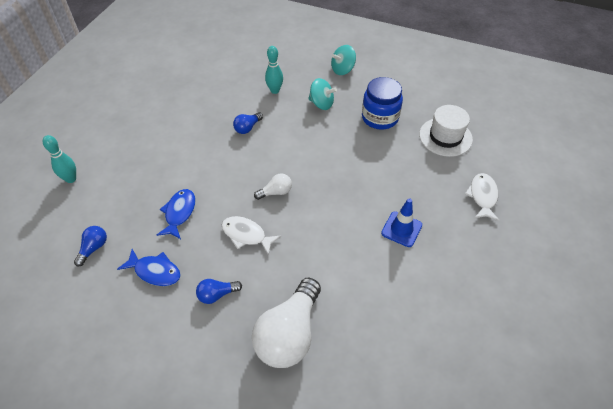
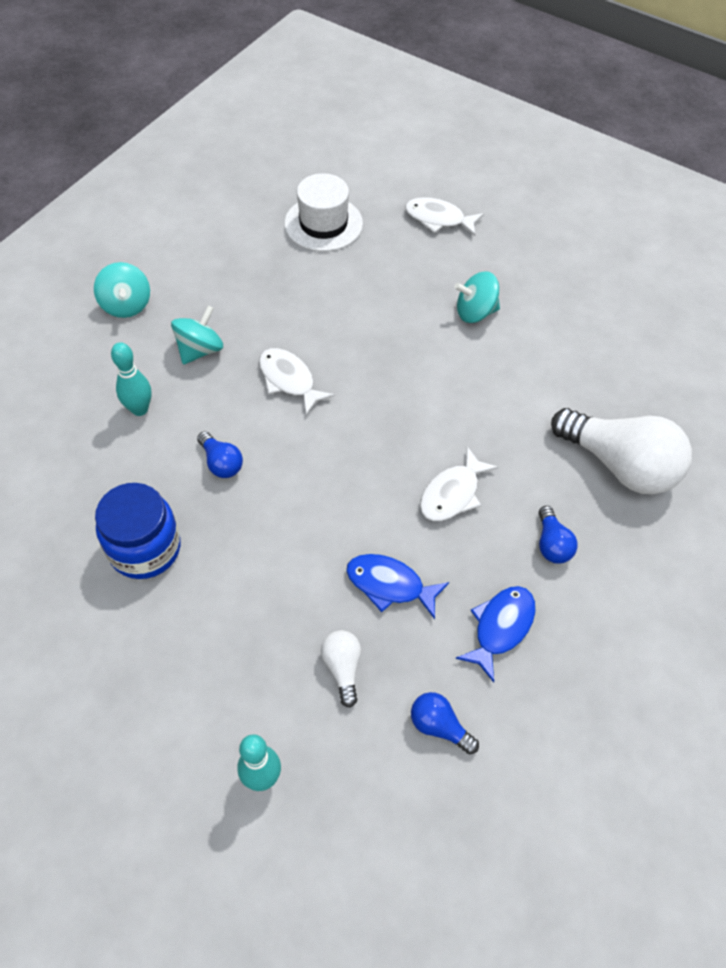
camera: 80 degrees left, 5 degrees up
(276, 192) = (377, 443): white light bulb -> white light bulb (342, 668)
(311, 144) = (289, 380): none -> white fish
(380, 118) = (259, 285): blue jar -> blue jar (145, 548)
(401, 229) = (475, 312): blue traffic cone -> turquoise spinning top

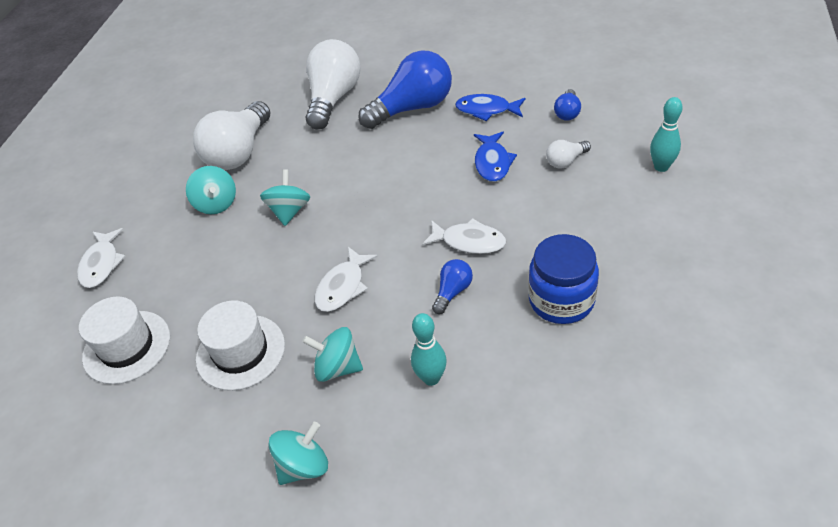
camera: 105 degrees left, 10 degrees down
(264, 292) = (240, 352): none -> white hat
(425, 367) = (289, 211): none -> turquoise spinning top
(452, 493) = (401, 159): white fish -> white fish (469, 242)
(552, 544) = (413, 108): blue light bulb -> blue light bulb, size x2.18
(555, 348) = (239, 152): none -> white light bulb

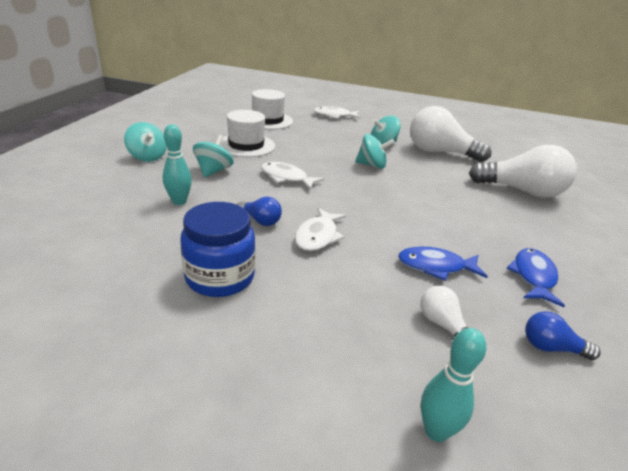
camera: 85 degrees right, 15 degrees down
(413, 108) = (521, 229): blue light bulb -> none

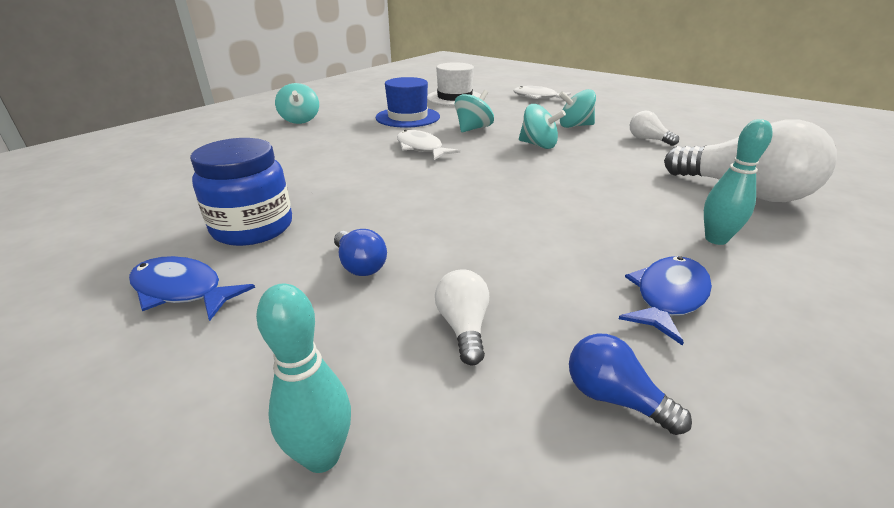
camera: 25 degrees right, 0 degrees up
(179, 201) = (288, 158): turquoise bowling pin -> turquoise bowling pin (716, 239)
(213, 171) = (350, 136): turquoise spinning top -> turquoise spinning top (473, 129)
(246, 145) = (407, 117): white hat -> blue hat
(260, 220) = (350, 183): blue light bulb -> blue light bulb (360, 265)
(318, 236) = (399, 205): white fish -> none
(435, 267) = (520, 259): blue fish -> blue fish (182, 290)
(439, 152) = (648, 139): white light bulb -> white light bulb, size x0.46

